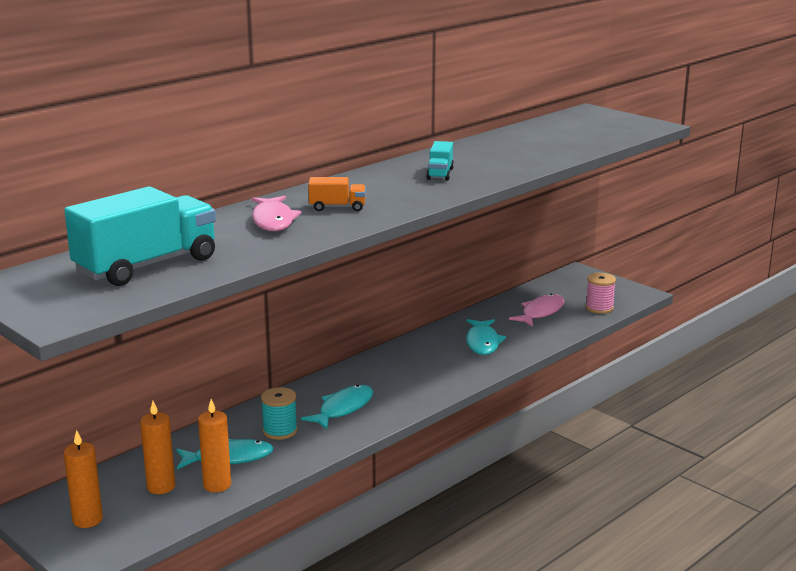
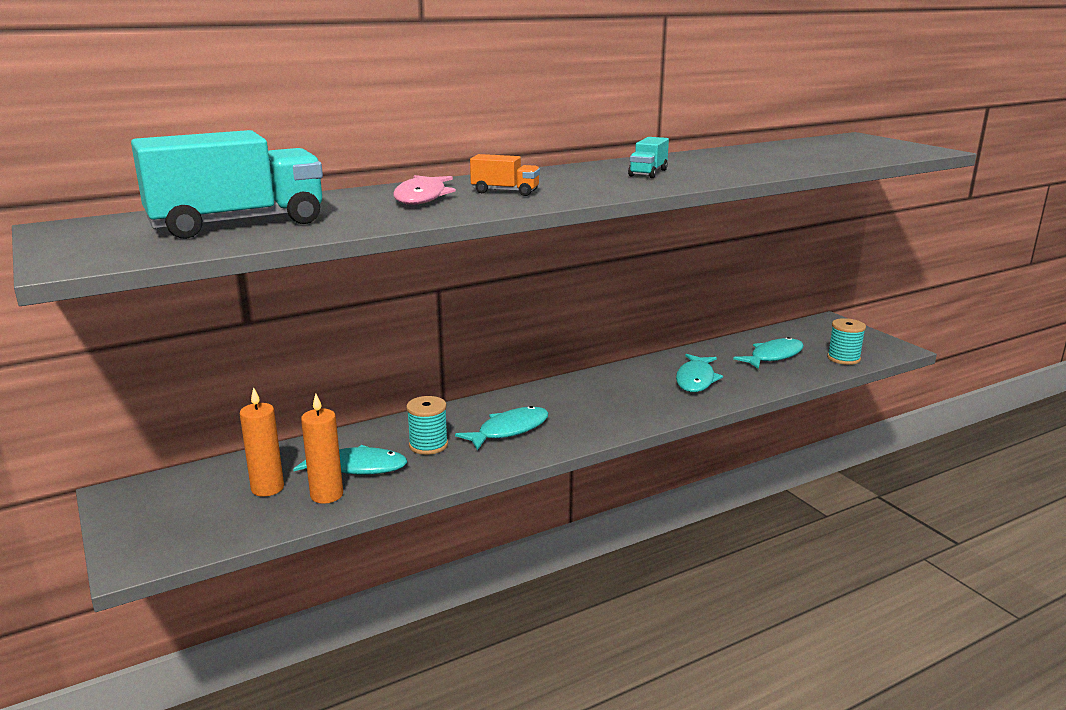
camera: 15 degrees right, 0 degrees up
(87, 520) = (168, 513): orange candle -> none
(540, 312) = (773, 356): pink fish -> turquoise fish
(599, 308) = (843, 358): pink spool -> turquoise spool

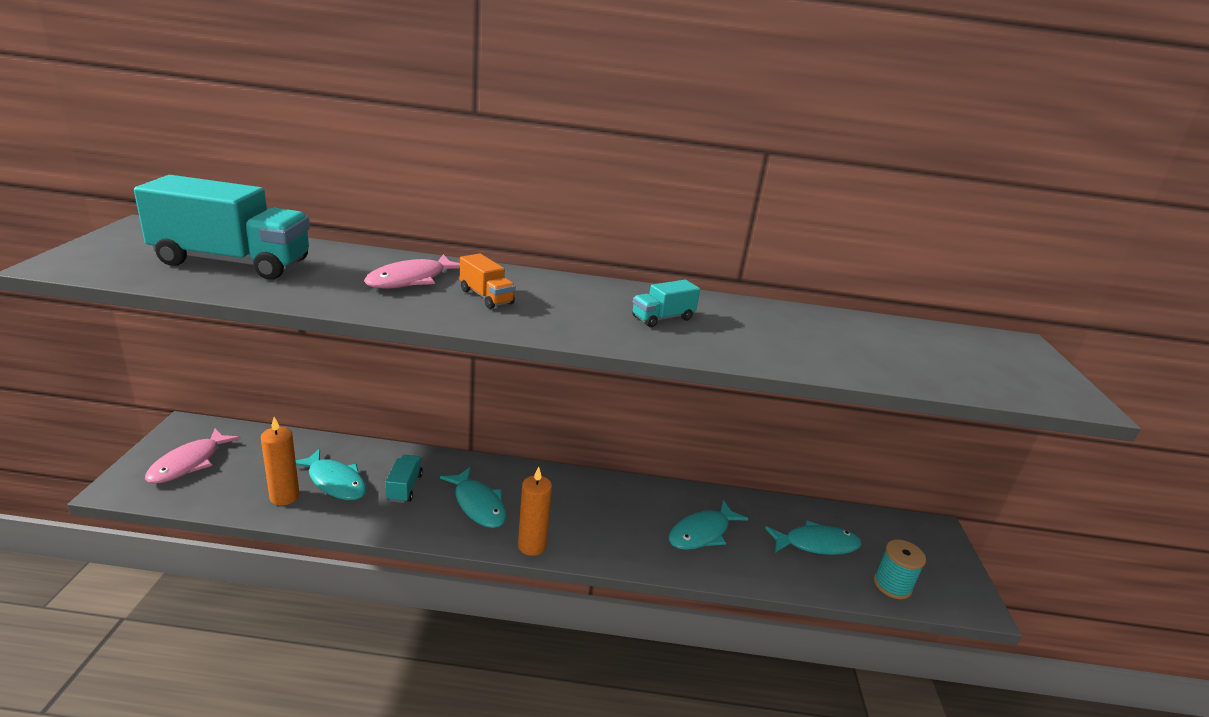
camera: 30 degrees right, 5 degrees up
(177, 515) = (189, 463): none -> pink fish
(267, 488) = (262, 469): orange candle -> orange candle (532, 546)
(428, 445) = (404, 487): turquoise spool -> turquoise truck
(509, 430) = (478, 505): turquoise fish -> turquoise fish turned 60 degrees clockwise

